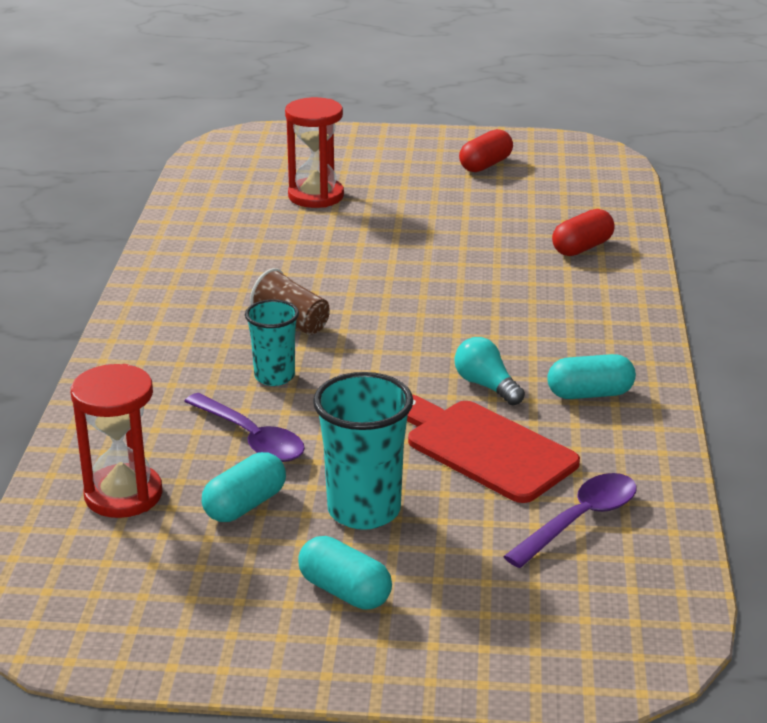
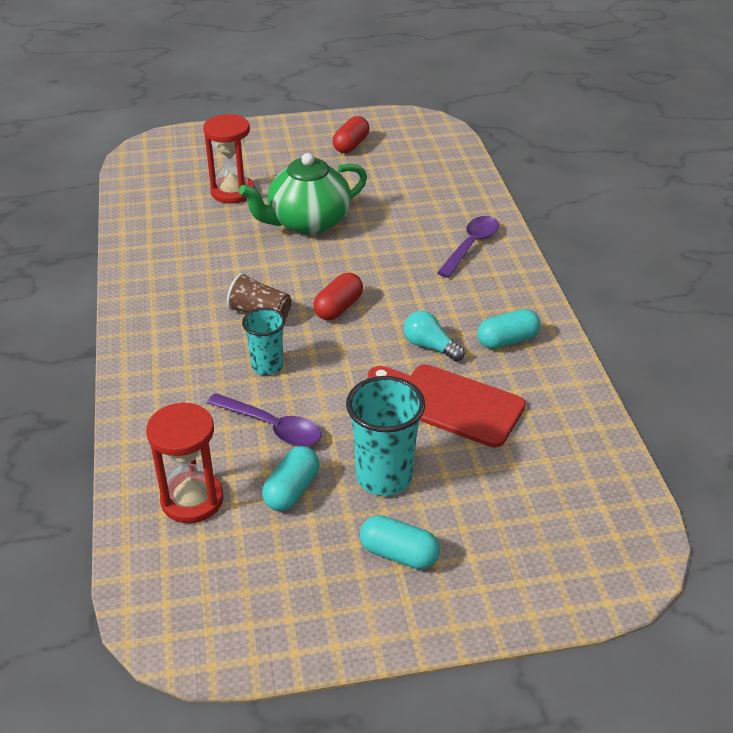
camera: 15 degrees left, 10 degrees up
(393, 238) = (307, 222): none -> green teapot
(579, 520) = (543, 454): purple spoon -> purple spoon (471, 246)
(582, 248) = (451, 210): red capsule -> red capsule (338, 308)

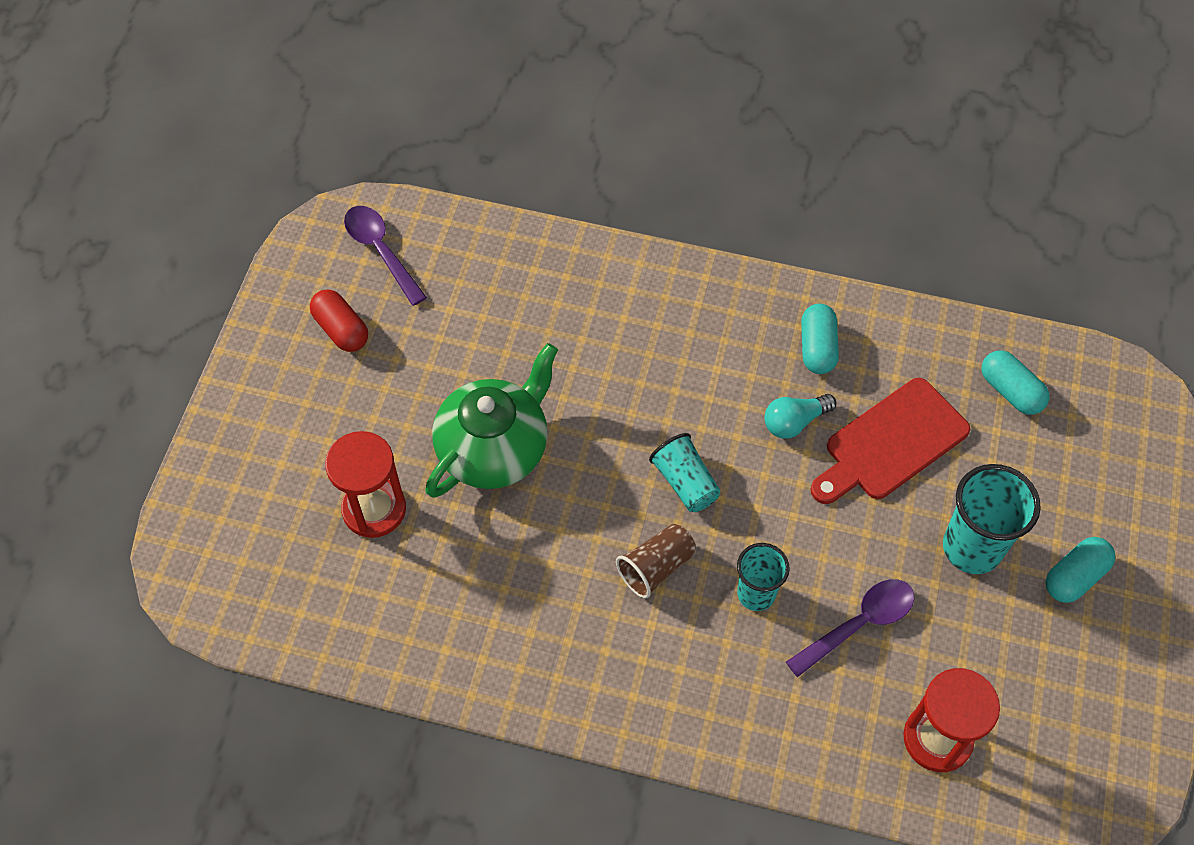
camera: 65 degrees left, 20 degrees up
(292, 490) = (959, 639): turquoise capsule -> turquoise capsule (1010, 391)
(307, 222) = (494, 448): green teapot -> green teapot turned 135 degrees counterclockwise
(338, 308) = (685, 482): red capsule -> turquoise cup
(471, 246) = (635, 302): purple spoon -> purple spoon (381, 251)

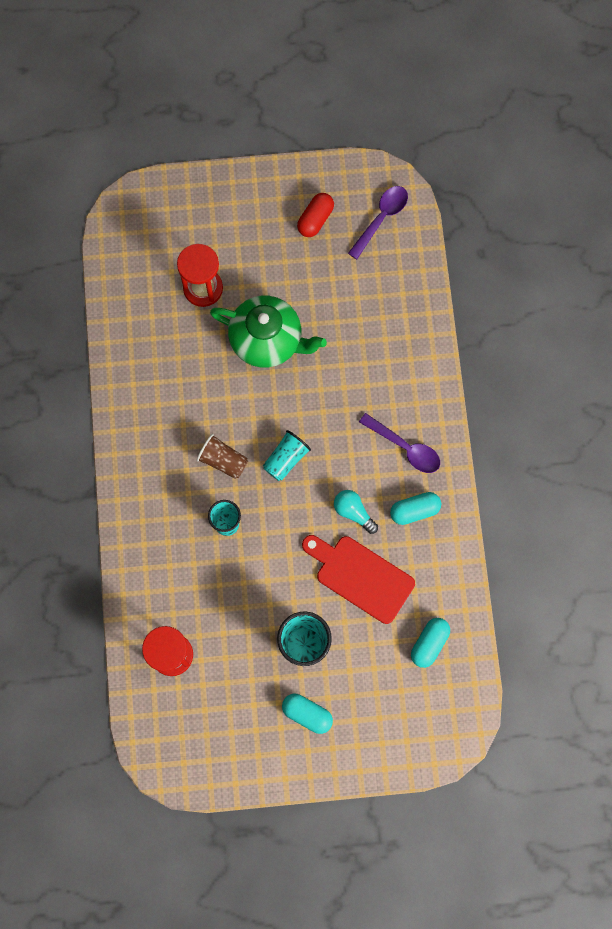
camera: 70 degrees right, 15 degrees up
(858, 624) = (228, 589): purple spoon -> purple spoon (405, 447)

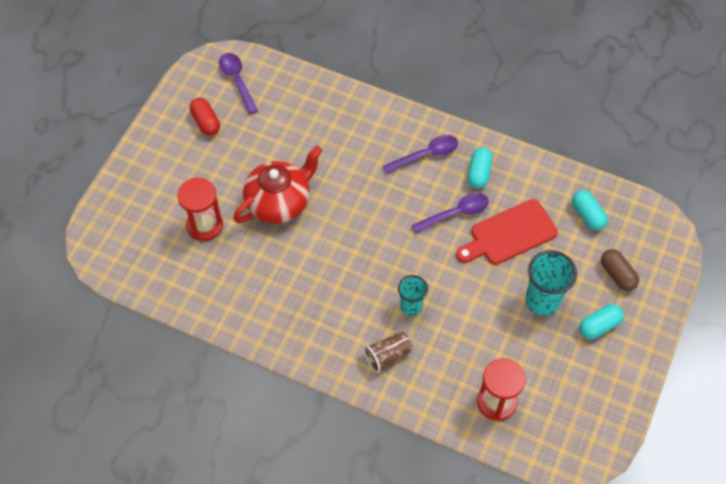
camera: 60 degrees left, 15 degrees down
(223, 460) = (357, 282): brown cup -> brown cup (388, 355)
(267, 340) = (279, 202): green teapot -> red teapot
(286, 459) = (384, 238): turquoise cup -> none
(353, 512) = (455, 213): turquoise light bulb -> purple spoon
(376, 705) = (617, 274): none -> brown capsule

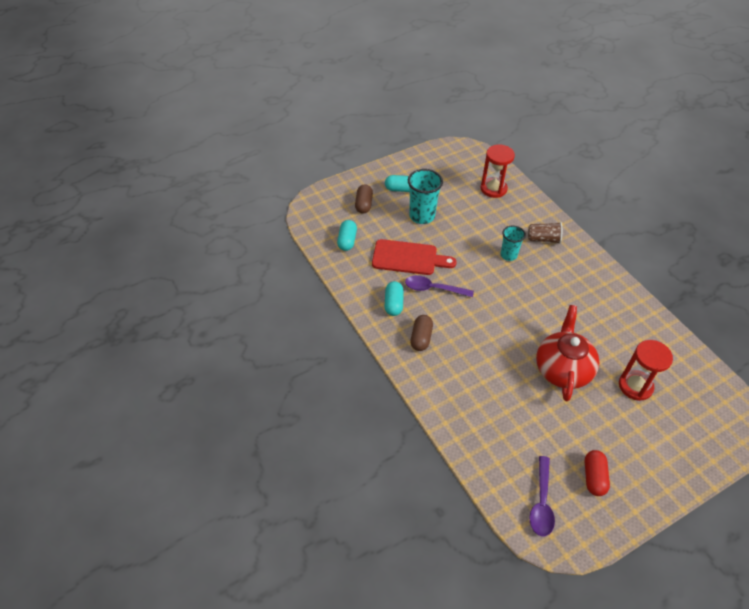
camera: 145 degrees left, 10 degrees down
(279, 202) = (562, 369): red teapot -> red teapot turned 105 degrees clockwise
(426, 155) = (421, 338): purple spoon -> brown capsule
(479, 173) = (393, 304): turquoise capsule -> turquoise capsule turned 45 degrees counterclockwise

